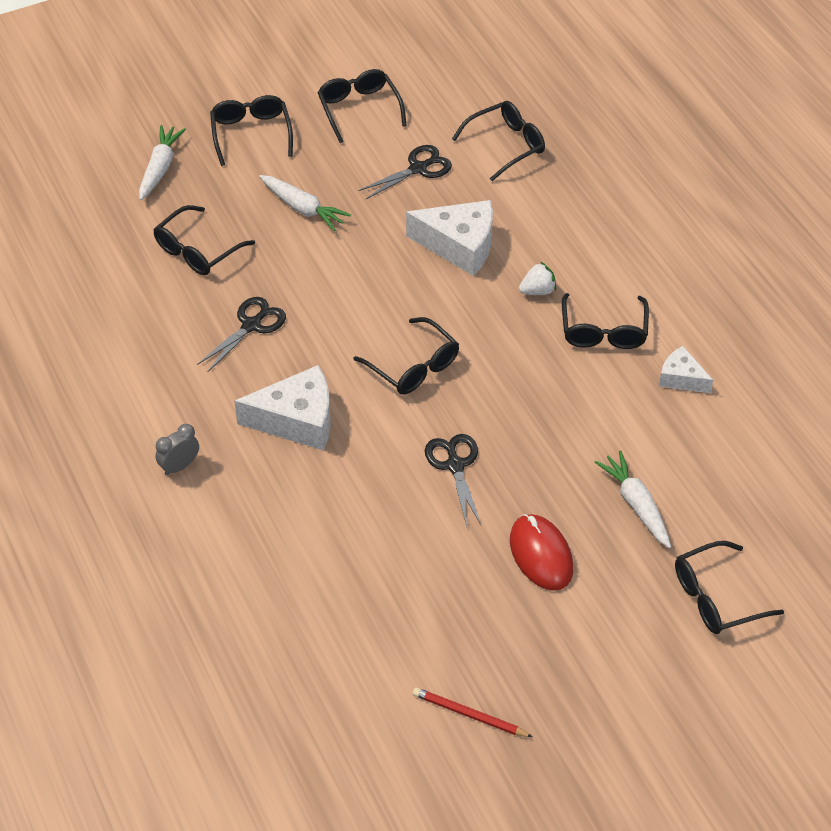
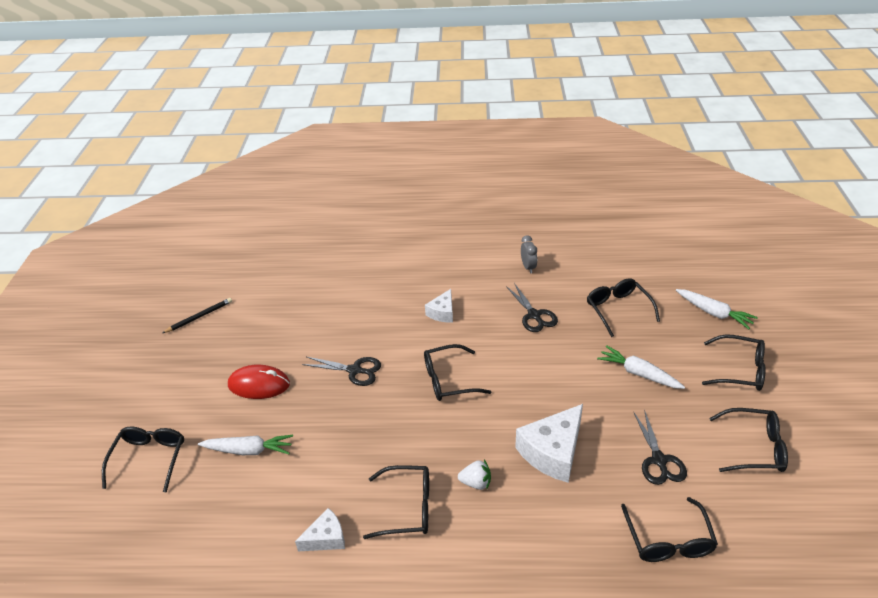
camera: 120 degrees right, 10 degrees down
(179, 466) = (443, 260): grey clock -> grey clock (528, 267)
(297, 420) = (442, 312): white cheese -> white cheese, size x0.56
(303, 208) = (638, 373): white carrot -> white carrot turned 60 degrees clockwise
(469, 715) = (199, 317): red pencil -> black pencil
(537, 291) = (476, 482): white strawberry -> white strawberry turned 90 degrees counterclockwise
(603, 331) = (407, 508): black glasses -> black glasses turned 150 degrees clockwise

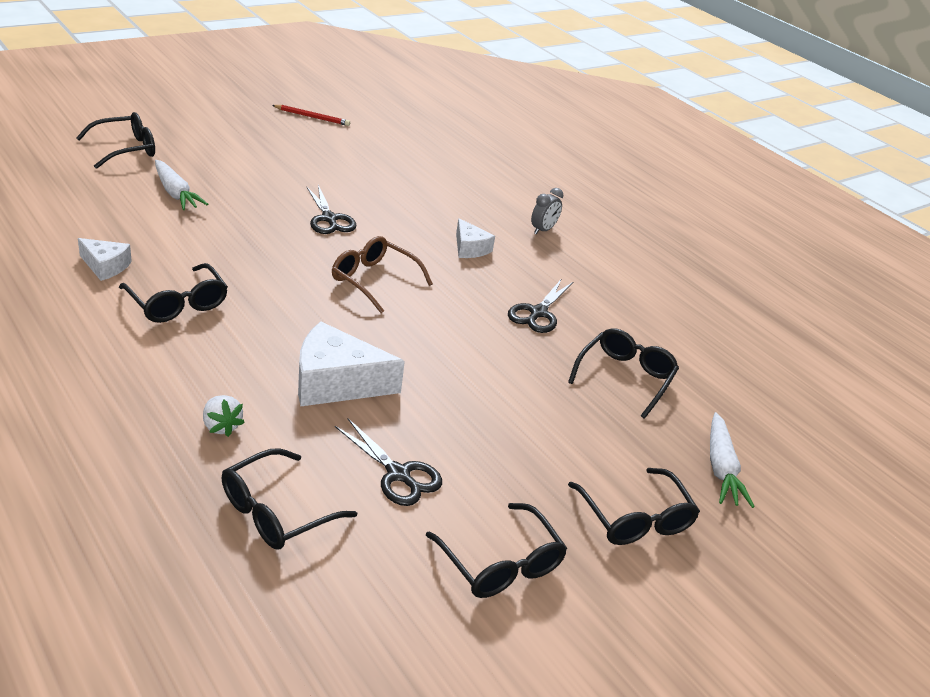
camera: 45 degrees right, 5 degrees down
(199, 317) = (312, 117): black pencil -> red pencil
(259, 385) = (259, 173): red mouse -> none
(442, 312) = (469, 248): white cheese -> white cheese turned 105 degrees counterclockwise
(448, 380) = (374, 280): black glasses -> brown glasses
(476, 482) = (246, 339): white strawberry -> white strawberry (221, 426)
(528, 267) = (614, 287): grey clock -> grey clock (543, 230)
(638, 373) = (530, 422): white carrot -> none
(659, 460) = (398, 474): black scissors -> black scissors turned 90 degrees counterclockwise

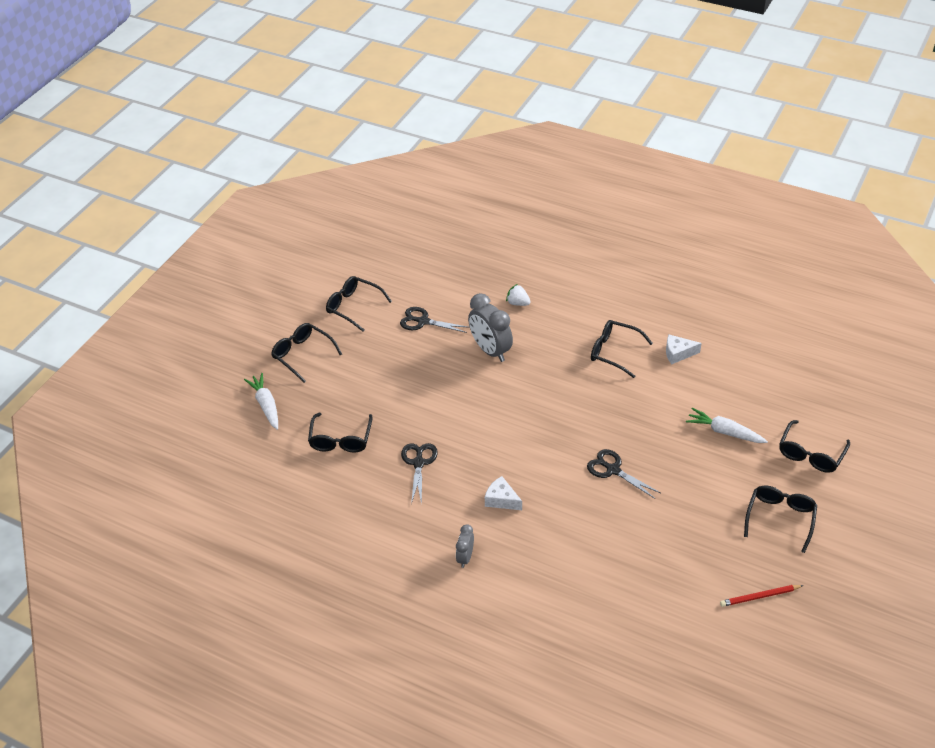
camera: 160 degrees right, 10 degrees up
(276, 512) = (459, 282): black glasses -> black glasses (780, 518)
(336, 383) = (490, 350): white cheese -> grey clock
(374, 280) = (534, 430): brown glasses -> none

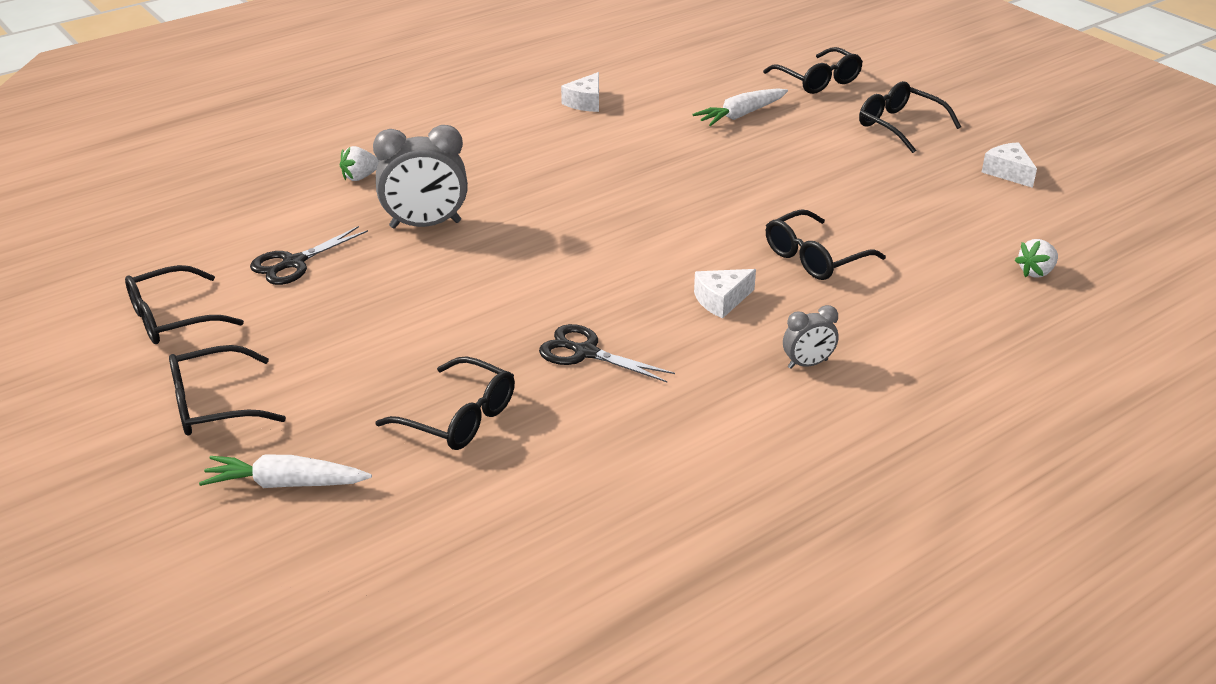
camera: 65 degrees left, 10 degrees down
(465, 557) = (807, 364): grey clock -> grey clock turned 60 degrees counterclockwise
(613, 470) = (739, 201): black scissors -> none
(614, 352) = (536, 139): black glasses -> black glasses (814, 257)
(636, 642) = (1036, 272): none -> white strawberry
(759, 597) = (1008, 172): red pencil -> white cheese

